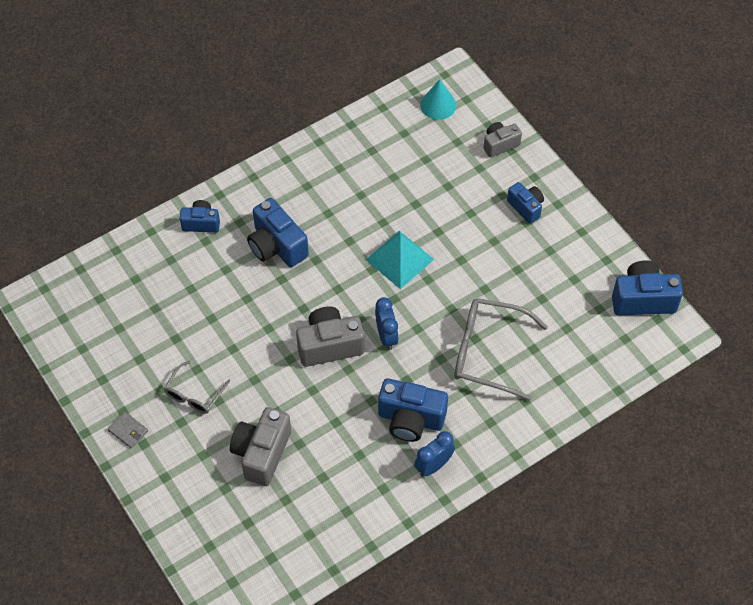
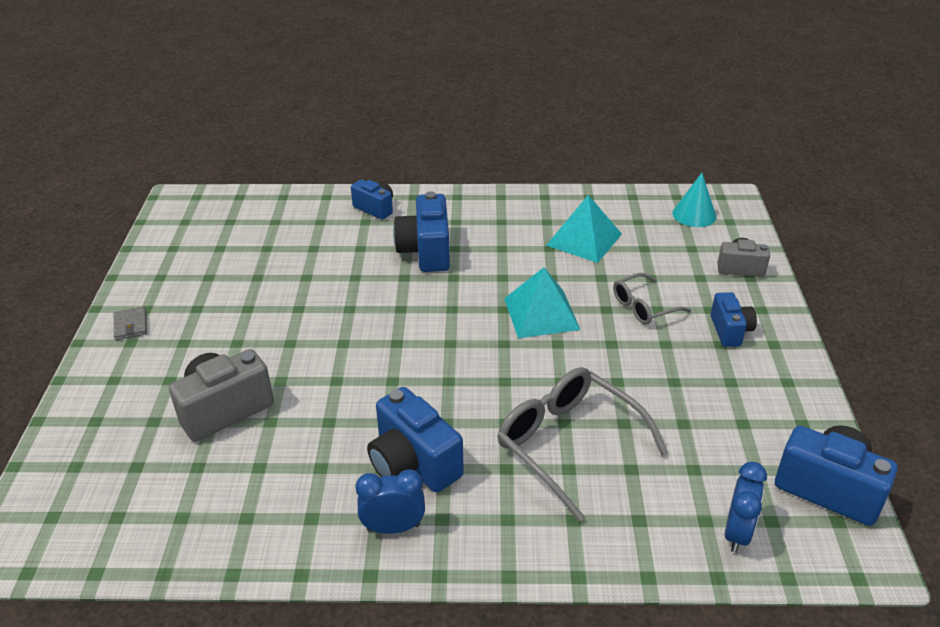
camera: 35 degrees right, 20 degrees down
(194, 394) = (221, 327): grey glasses -> grey glasses (643, 307)
(329, 345) = (394, 351): grey camera -> none
(379, 172) = (584, 239): none -> turquoise pyramid
(386, 336) = (463, 371): blue clock -> blue clock (737, 533)

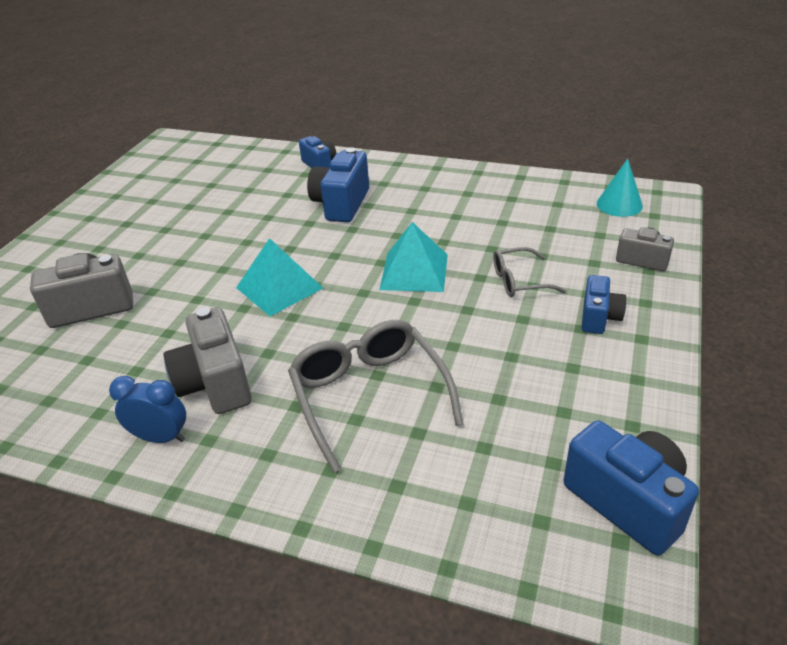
camera: 20 degrees right, 0 degrees up
(131, 325) = (69, 229): grey wallet -> none
(413, 463) = (215, 383): blue camera -> grey camera
(584, 239) = (494, 213): turquoise pyramid -> turquoise pyramid (279, 288)
(737, 533) = (495, 524): blue clock -> none

